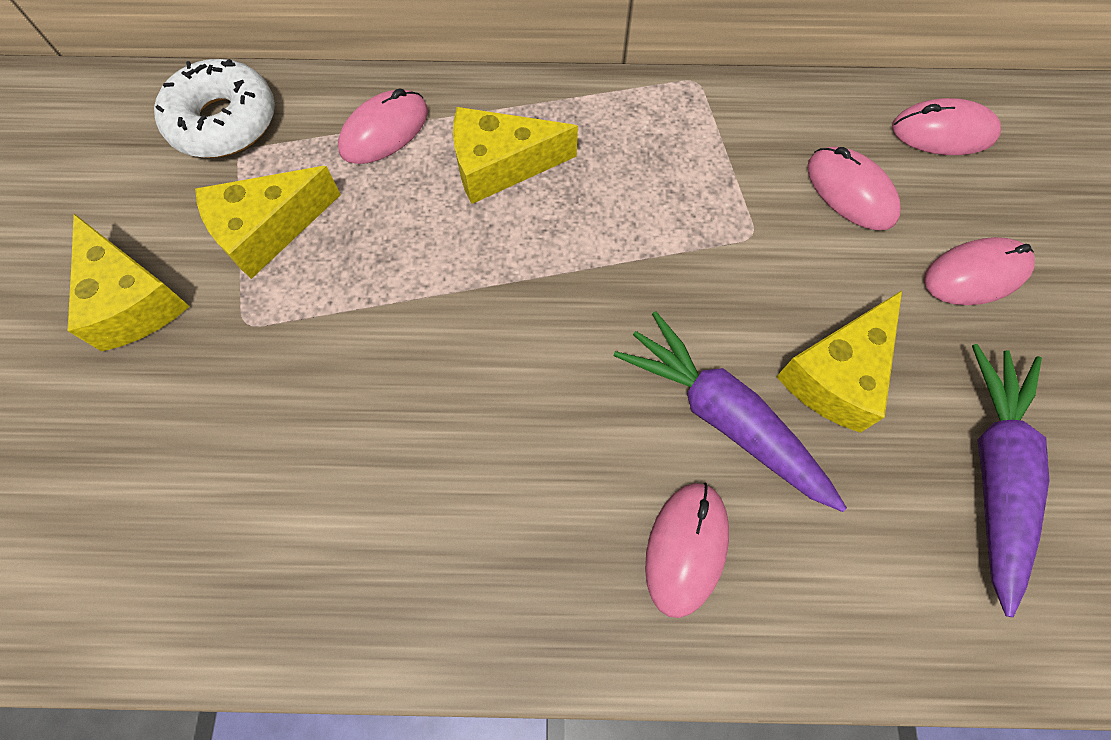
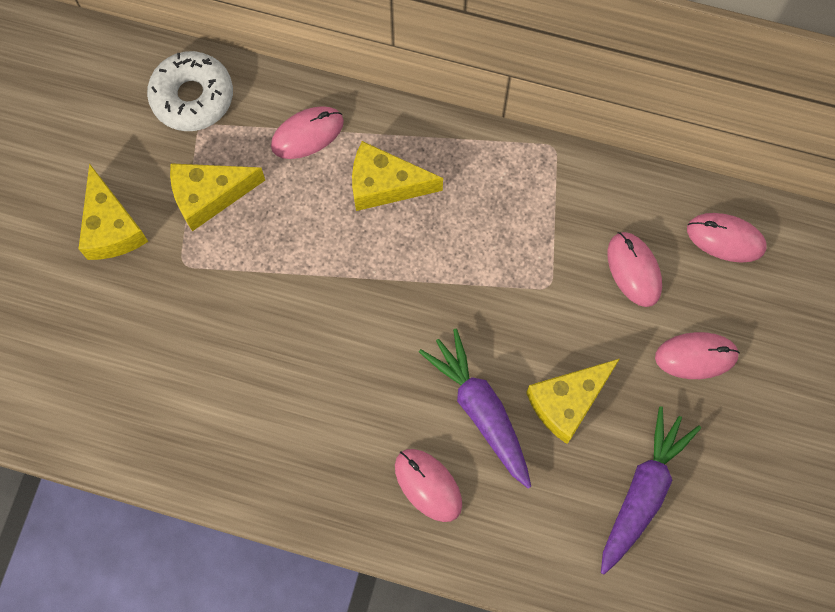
camera: 15 degrees right, 5 degrees up
(686, 548) = (428, 485): pink mouse -> pink mouse turned 75 degrees counterclockwise

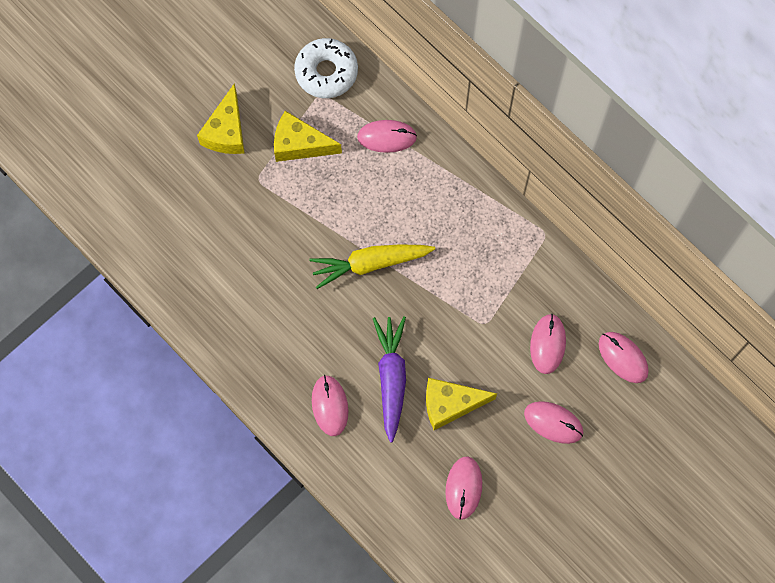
camera: 30 degrees right, 0 degrees up
(375, 290) = (370, 264): none -> yellow carrot
(385, 185) = (417, 198): yellow cheese -> none
(643, 492) = (463, 488): purple carrot -> pink mouse

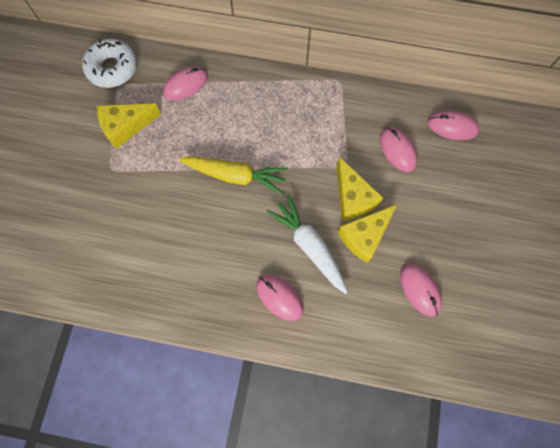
camera: 35 degrees left, 0 degrees up
(226, 131) = (64, 150): yellow cheese -> yellow cheese (352, 197)
(370, 264) = (235, 175): yellow carrot -> yellow carrot turned 120 degrees counterclockwise
(391, 378) = (309, 246): purple carrot -> white carrot
(553, 422) = (443, 200): pink mouse -> none

